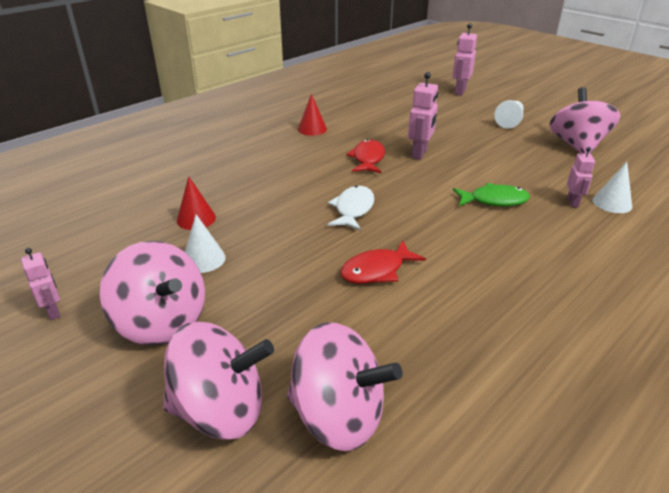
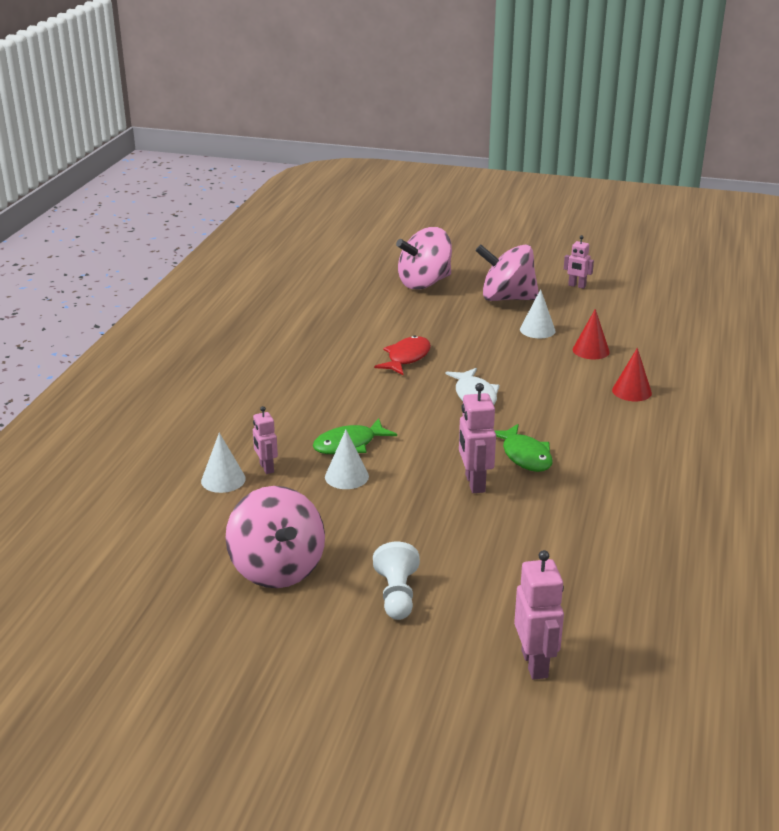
camera: 150 degrees right, 5 degrees down
(312, 129) = (647, 480): red cone -> red cone (631, 391)
(338, 416) = (364, 296): pink spinning top -> none
(368, 159) = (525, 456): red fish -> green fish
(508, 180) = (346, 476): none -> white cone

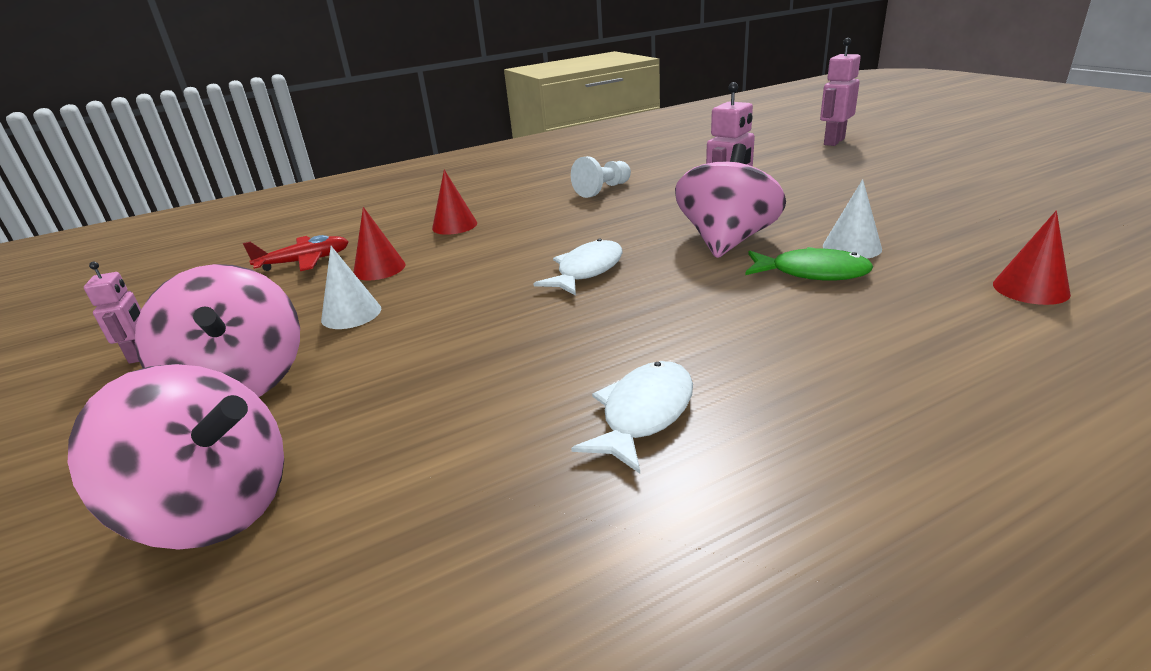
camera: 130 degrees left, 0 degrees up
(223, 480) = (1030, 289): white cone -> red cone
(266, 468) = (953, 283): pink robot -> none
(277, 569) = (999, 208): pink spinning top -> pink spinning top (726, 241)
(338, 351) = (643, 414): none -> white fish
(397, 595) = (894, 176): white pawn -> white pawn (603, 190)
(406, 358) = (567, 349): red fish -> none
(525, 456) = (648, 213): green fish -> none
(644, 336) = (305, 262): none -> red plane

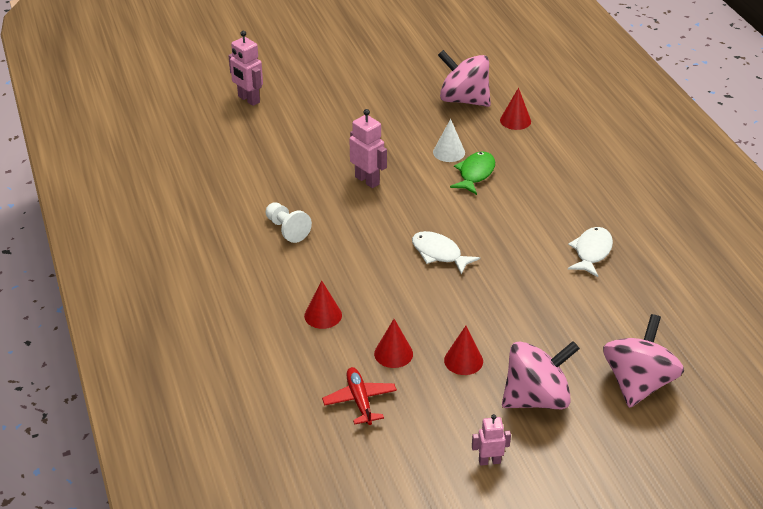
camera: 85 degrees left, 10 degrees up
(351, 314) = (463, 360): white cone -> red cone
(643, 414) = (591, 252): white fish -> white fish turned 75 degrees clockwise
(726, 241) = (419, 192): pink spinning top -> pink spinning top (463, 100)

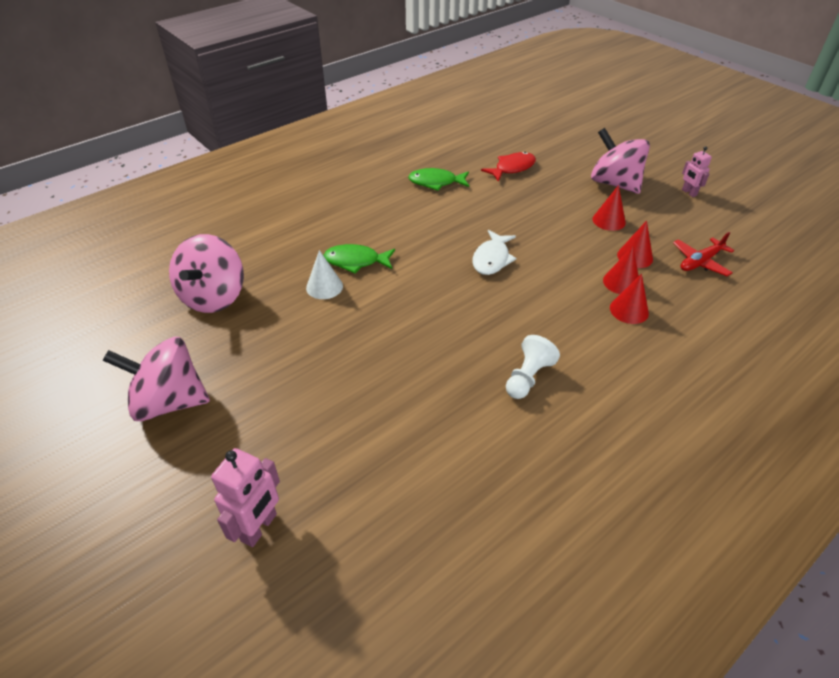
camera: 110 degrees left, 5 degrees up
(367, 180) = (404, 336): pink robot -> none
(515, 120) = (248, 252): red cone -> red cone (621, 282)
(591, 252) = (436, 182): white fish -> green fish
(603, 321) = (512, 168): none -> red fish
(638, 383) = (562, 149): pink spinning top -> pink spinning top (169, 402)

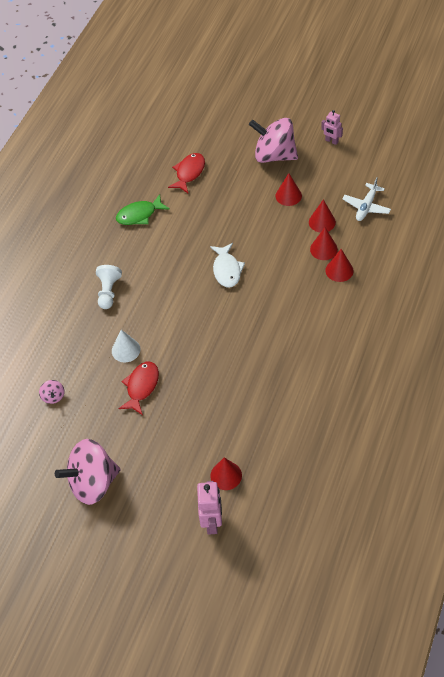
camera: 25 degrees left, 10 degrees up
(214, 297) = (53, 396): pink spinning top -> pink spinning top, size x0.41
(310, 328) = (141, 386): none -> red fish
(324, 475) = (226, 475): none -> red cone
(356, 261) = (132, 318): green fish -> none
(528, 377) = (303, 352): white pawn -> white pawn (108, 292)
(700, 262) = (366, 206): red plane -> white plane

